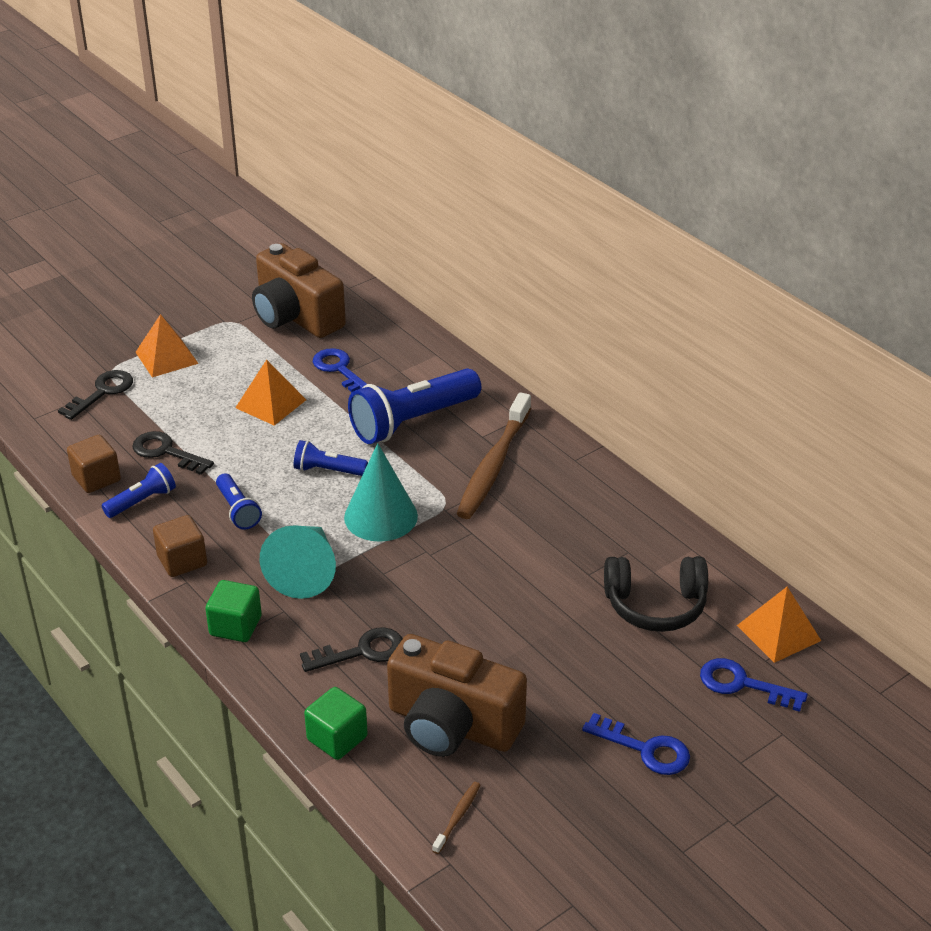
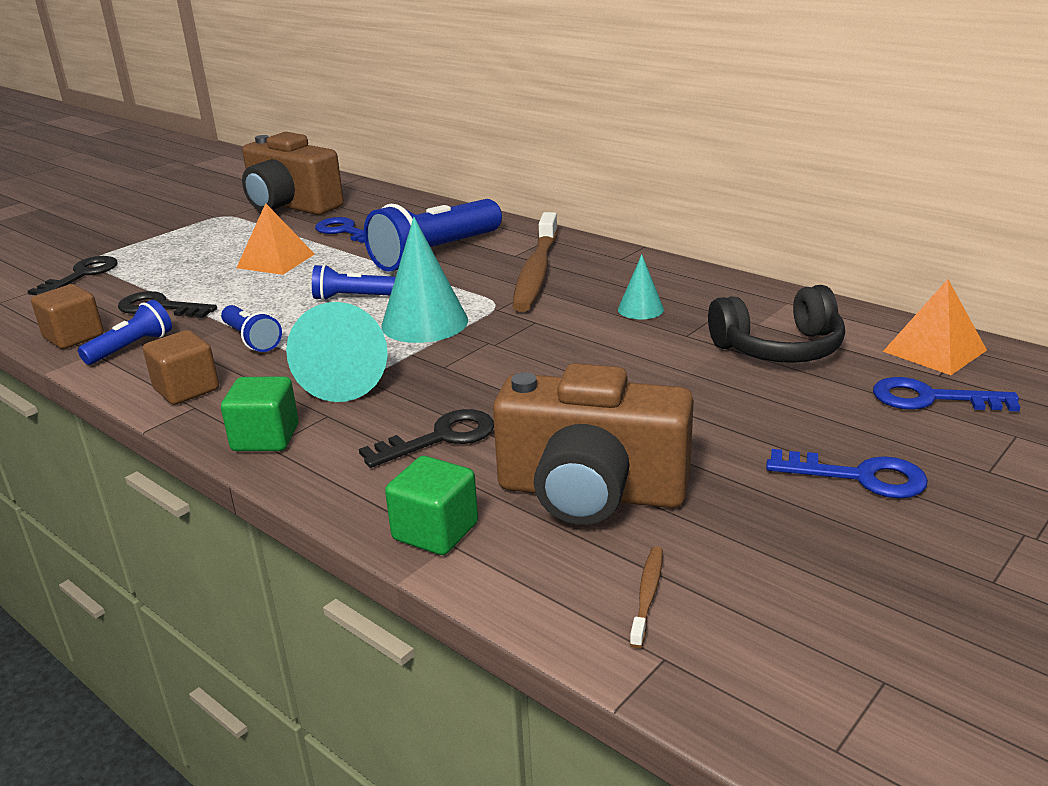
camera: 10 degrees left, 10 degrees down
(166, 357) = (155, 245): orange pyramid -> none
(564, 534) = (640, 309): none -> turquoise cone

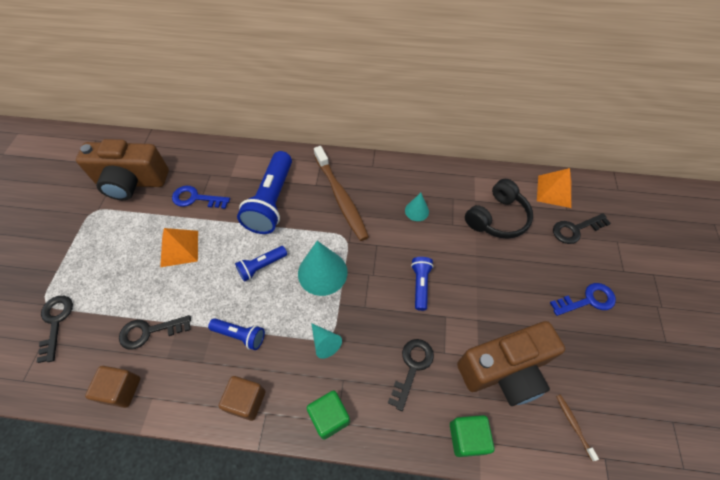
camera: 35 degrees left, 30 degrees up
(131, 347) = (172, 380): blue flashlight -> blue flashlight (420, 285)
(346, 378) = (325, 343): turquoise cone -> turquoise cone, size x0.53
(931, 398) = (575, 229): blue key -> black key

